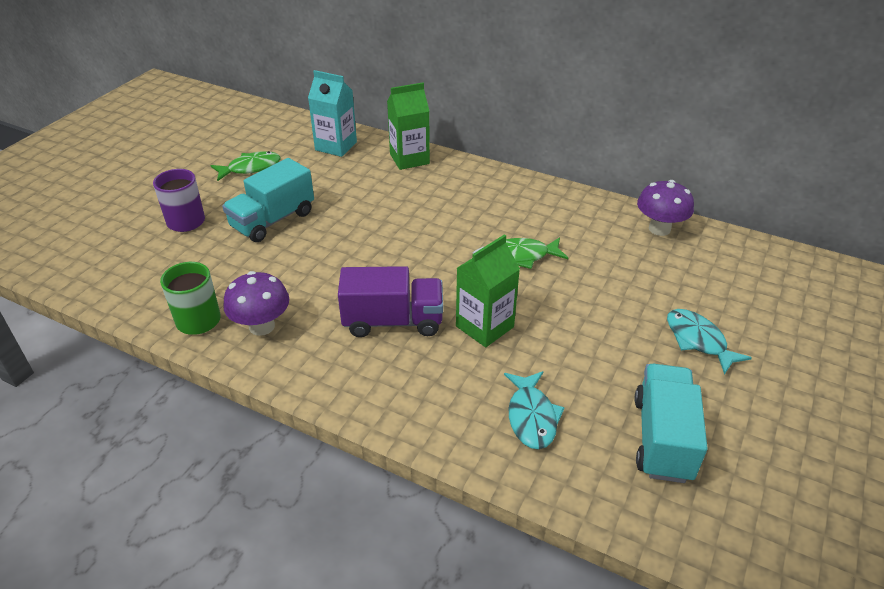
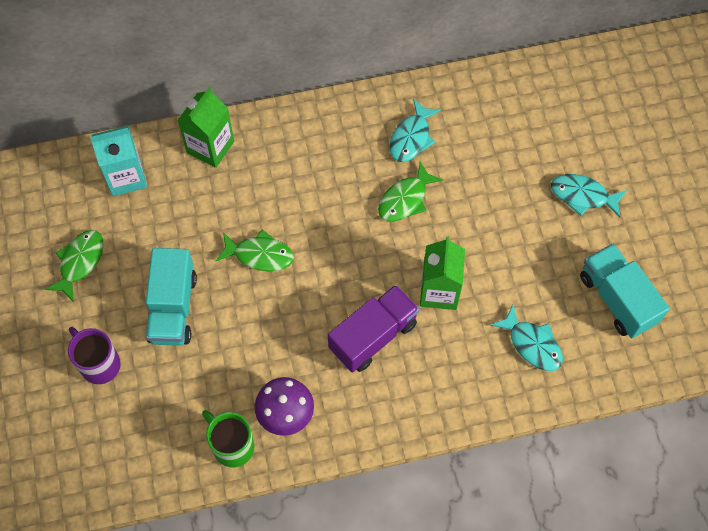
camera: 40 degrees left, 25 degrees up
(369, 226) = (259, 255): none -> green fish
(569, 225) = (411, 137): none -> turquoise fish
(659, 229) = (479, 93): purple mushroom -> none

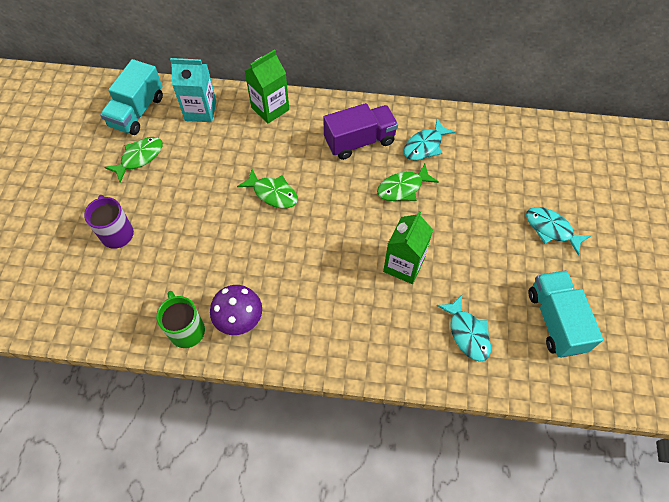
camera: 20 degrees right, 5 degrees down
(173, 308) = (190, 210): turquoise truck -> turquoise truck (137, 111)
(373, 336) = (336, 282): purple truck -> purple truck (359, 141)

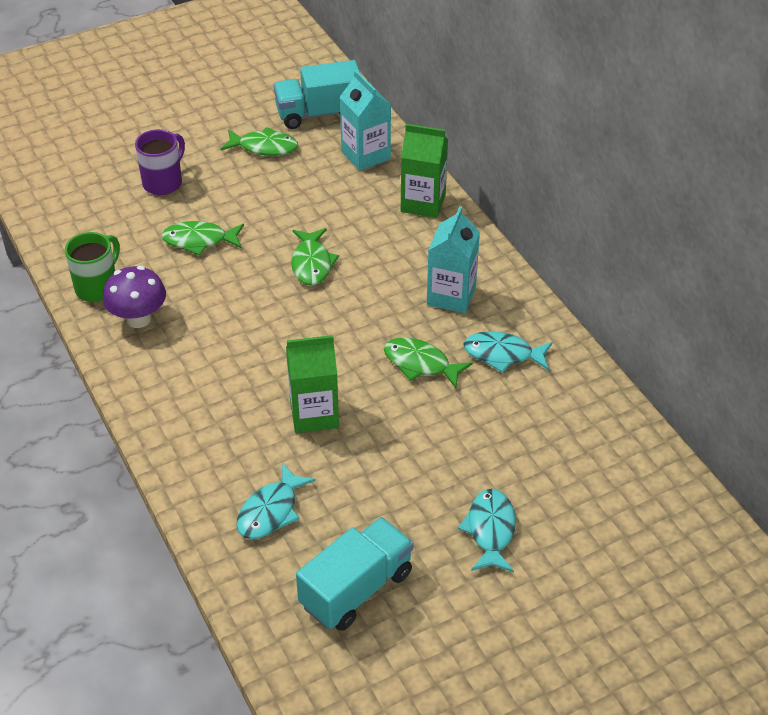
camera: 55 degrees right, 15 degrees down
(195, 243) = (199, 240): none -> green fish
(359, 141) = (451, 296): purple truck -> turquoise carton

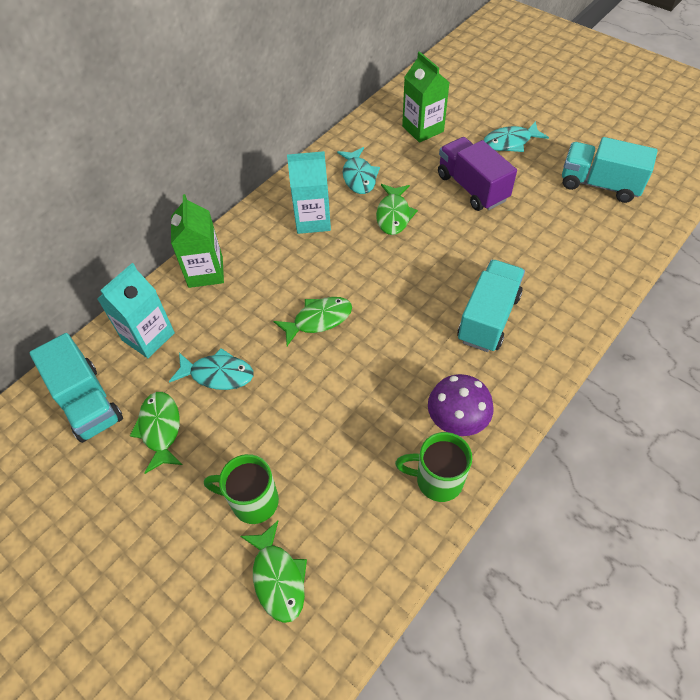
camera: 110 degrees left, 10 degrees up
(163, 182) = (253, 501): purple mug -> green mug
(199, 240) = (329, 421): green fish -> green fish (278, 578)
(229, 386) = (488, 318): none -> turquoise truck
(271, 511) = (579, 246): turquoise fish -> turquoise fish (218, 374)
(314, 414) = (480, 255): green carton -> green carton (423, 129)
(425, 452) = (472, 187): none -> purple truck

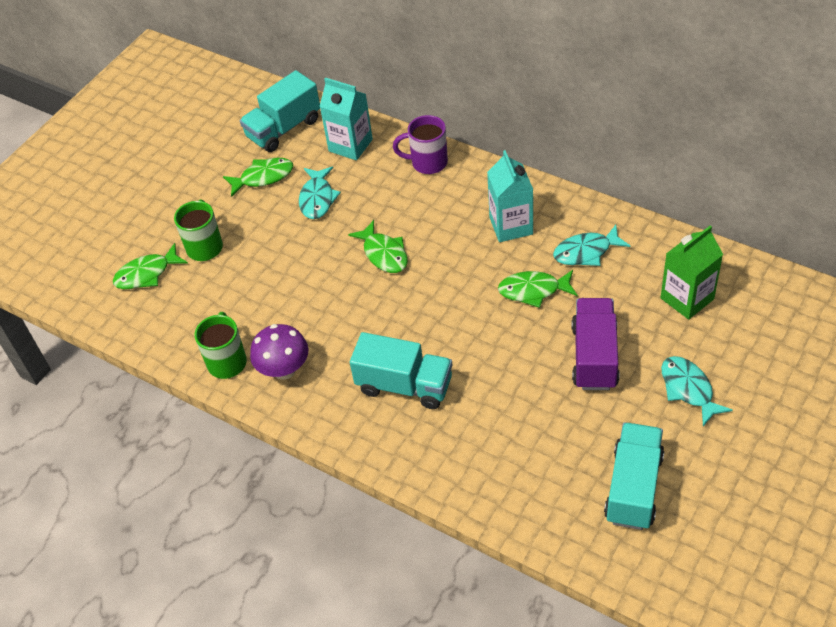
camera: 85 degrees right, 5 degrees down
(205, 272) = (428, 163): green carton -> purple mug
(472, 187) = (594, 356): purple truck -> purple truck turned 45 degrees counterclockwise

